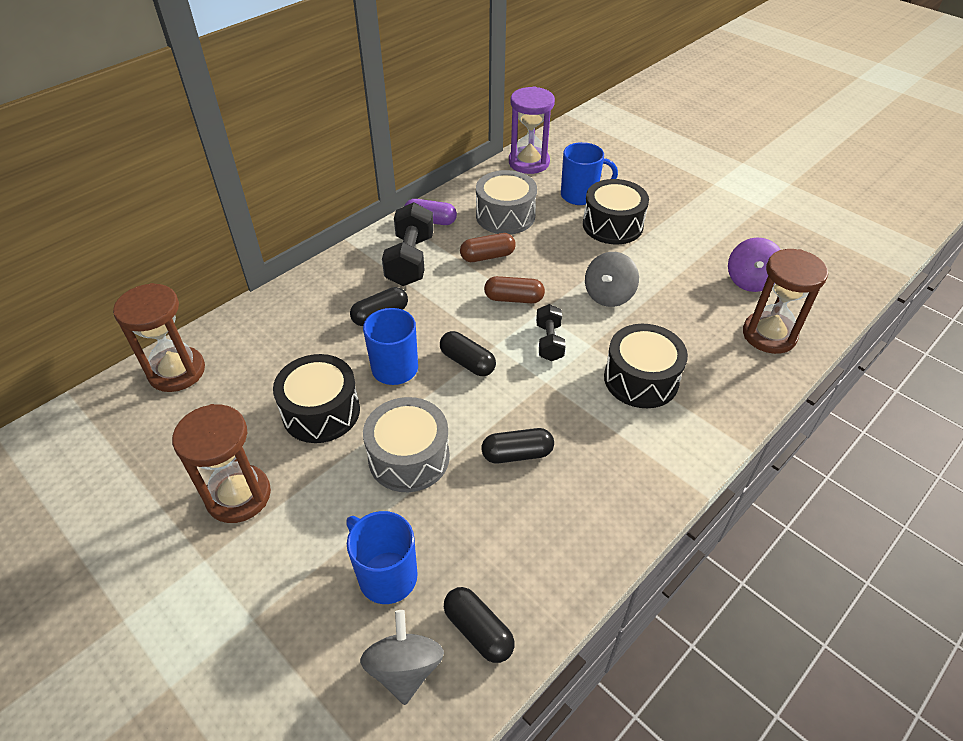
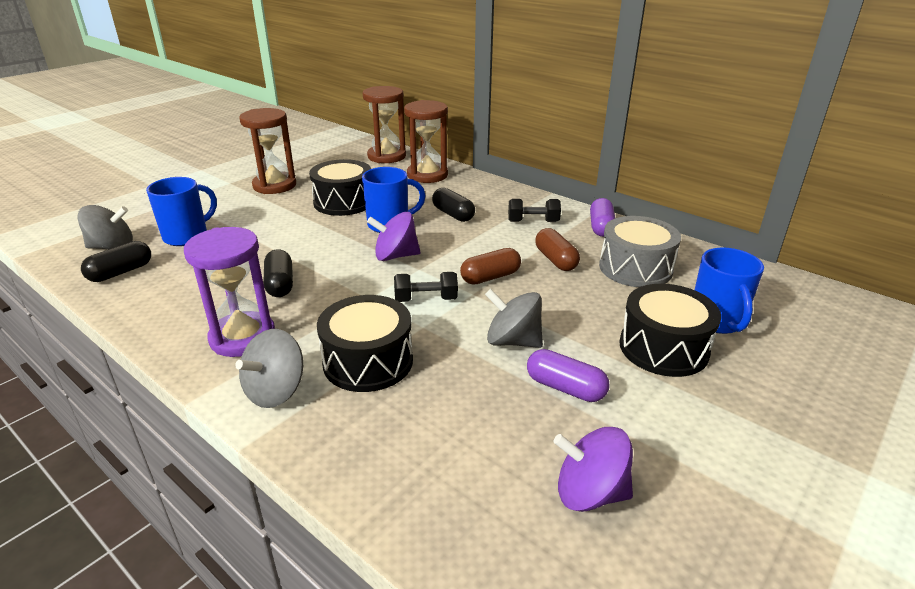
camera: 85 degrees right, 15 degrees down
(409, 457) = (290, 237): grey drum -> none
(410, 260) = (533, 221): black dumbbell -> black dumbbell, size x0.59
(467, 362) = (395, 256): black capsule -> purple spinning top
(514, 299) = (490, 277): brown capsule -> brown capsule turned 60 degrees clockwise
(529, 162) = (763, 281): purple hourglass -> purple hourglass (243, 337)
(660, 276) = (565, 388): none -> purple capsule
(685, 436) = (276, 391): none -> grey spinning top
(769, 335) = (457, 500): brown hourglass -> brown hourglass (427, 175)

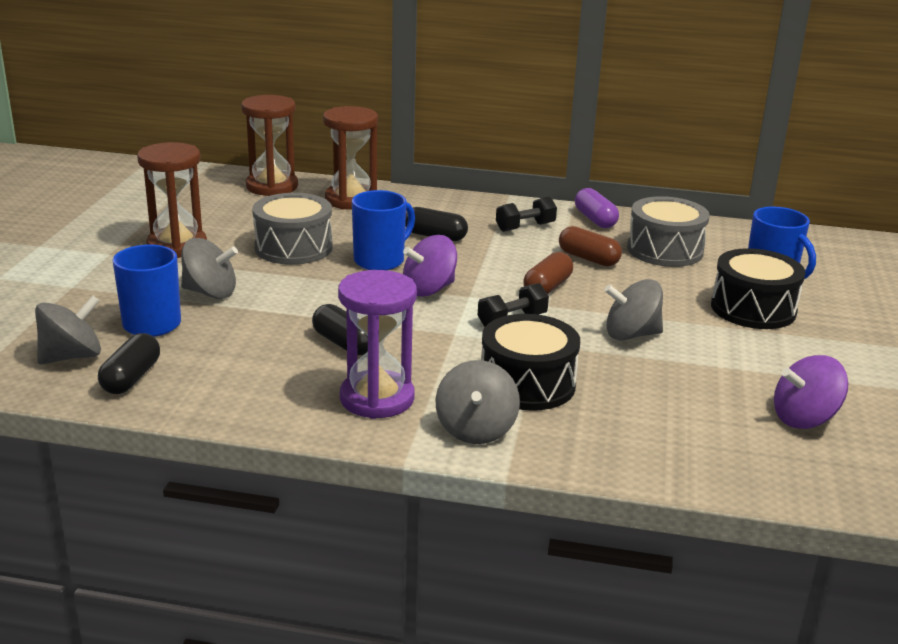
camera: 30 degrees left, 5 degrees down
(249, 223) = (210, 292): none -> grey spinning top
(343, 202) = (293, 248): black drum -> grey drum
(565, 388) = (712, 357): purple capsule -> none

